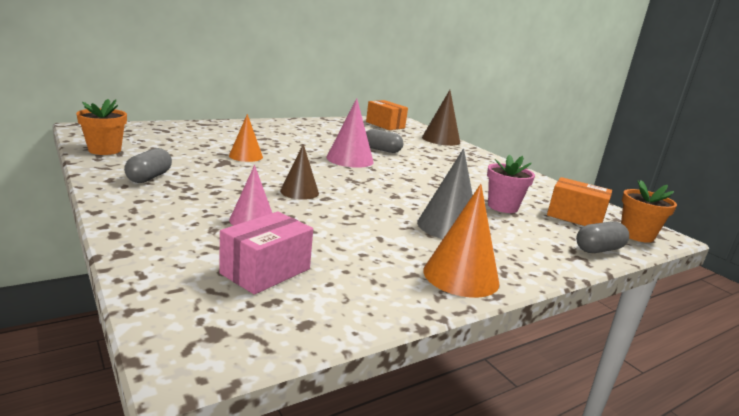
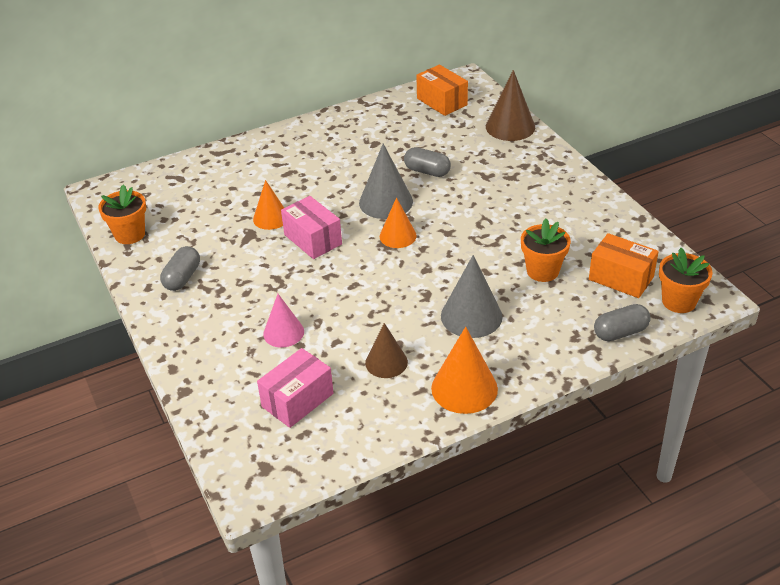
camera: 10 degrees right, 20 degrees up
(285, 170) = (313, 239): none -> pink box
(299, 192) = (327, 278): brown cone -> brown cone (386, 362)
(350, 159) = (386, 202): pink cone -> grey cone
(364, 176) = (398, 236): none -> orange cone
(502, 207) = (542, 271): pink flower pot -> orange flower pot

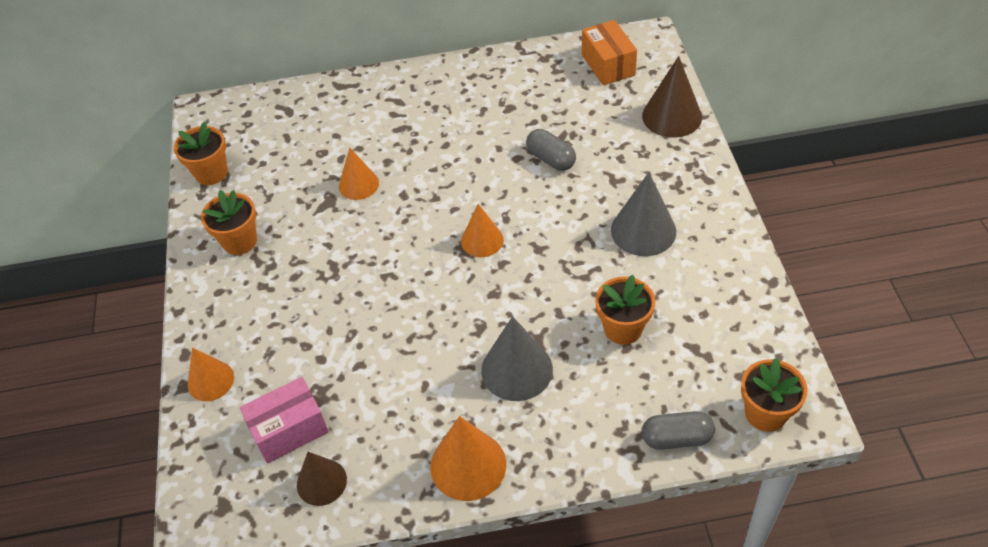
camera: 20 degrees right, 10 degrees up
(182, 278) = (239, 241): grey capsule -> orange flower pot
(207, 382) = (210, 381): none -> orange cone
(283, 332) = (311, 338): pink cone -> none
(313, 239) = (390, 223): pink box -> none
(386, 202) = (488, 191): grey cone -> grey cone (643, 230)
(386, 362) = (400, 407): brown cone -> brown cone (321, 482)
(621, 278) = (710, 362): orange box -> none

